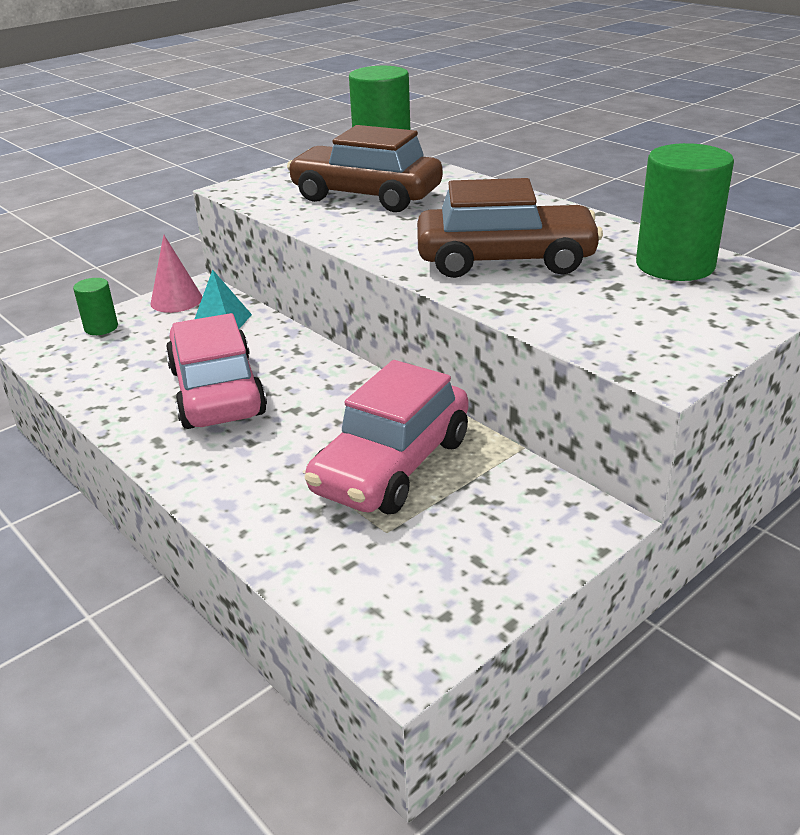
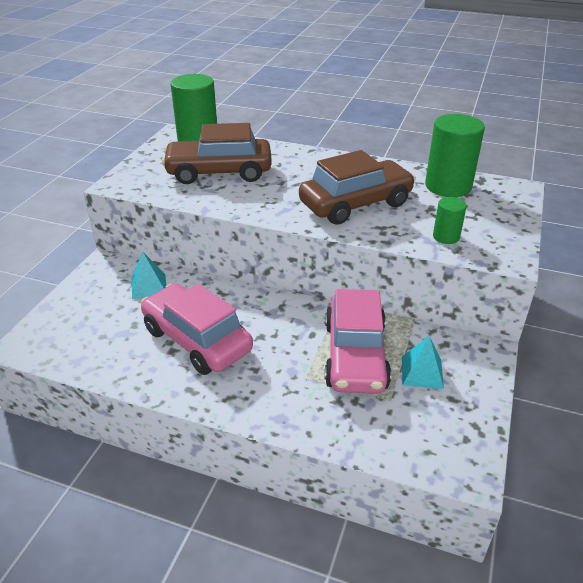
camera: 30 degrees left, 5 degrees up
(101, 328) = (59, 315): green cylinder -> green cylinder (446, 237)
(176, 300) = (97, 277): pink cone -> none
(466, 513) = (422, 372): none -> turquoise pyramid

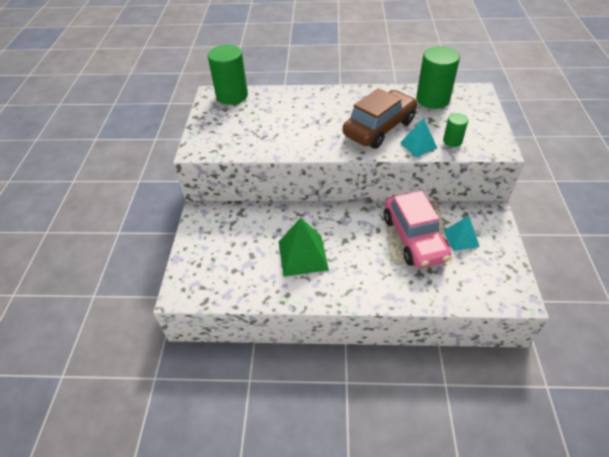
camera: 15 degrees left, 10 degrees up
(149, 286) = (244, 222): turquoise pyramid -> turquoise pyramid (418, 145)
(196, 340) = (303, 255): pink car -> green pyramid
(219, 172) = (267, 123): brown car -> none

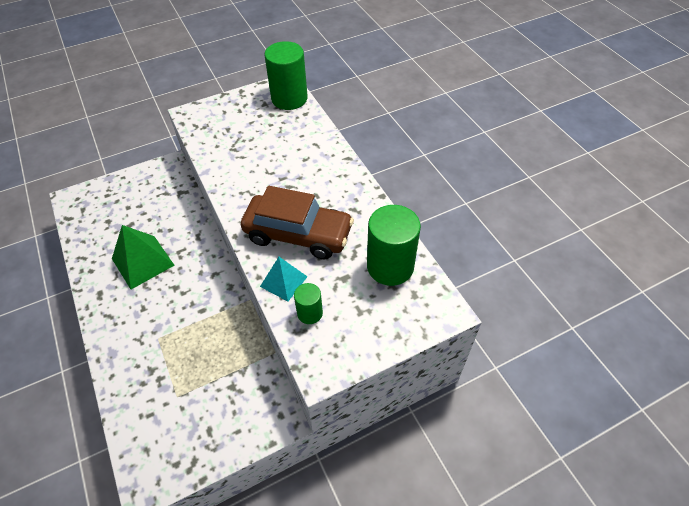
camera: 60 degrees right, 5 degrees up
(414, 238) = (202, 348): pink car -> none
(461, 238) = (220, 395): turquoise pyramid -> none

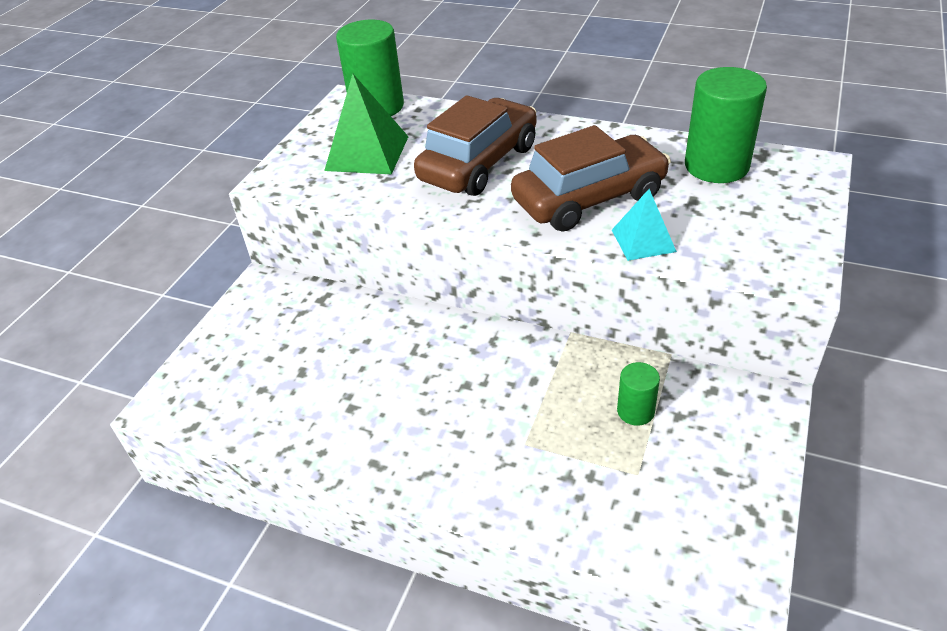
camera: 40 degrees left, 10 degrees down
(143, 262) = (382, 392): green pyramid -> green pyramid (367, 153)
(282, 171) = (478, 163): none -> brown car
(310, 313) = (712, 245): green cylinder -> green cylinder (635, 411)

